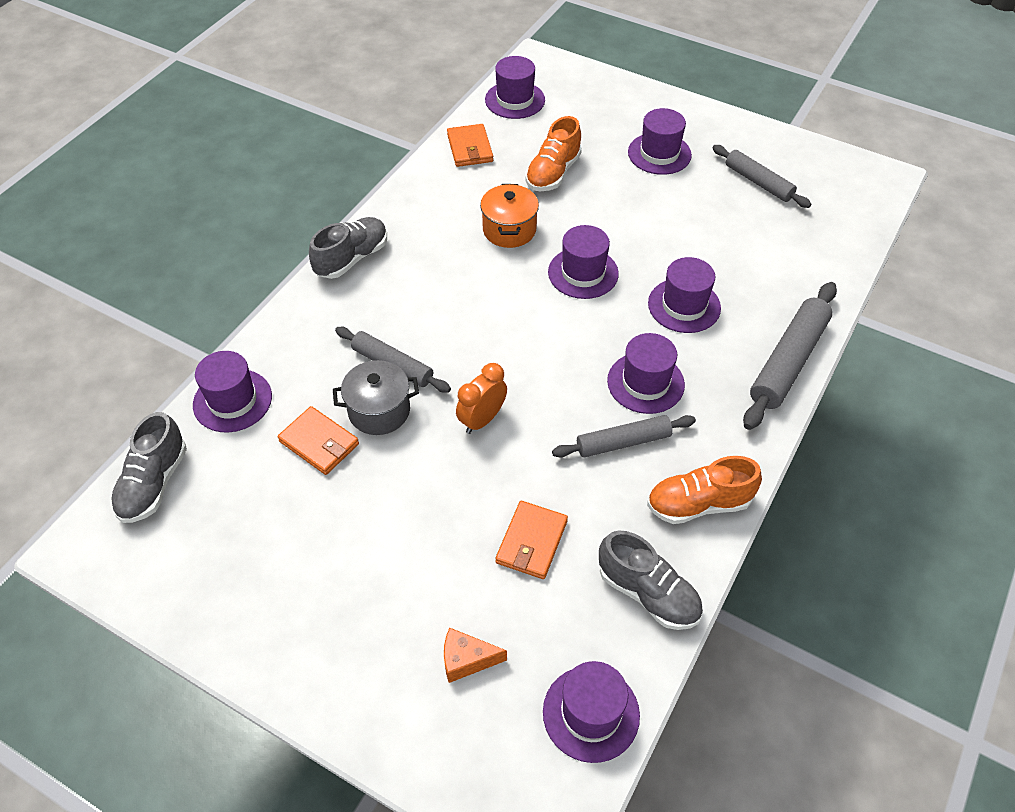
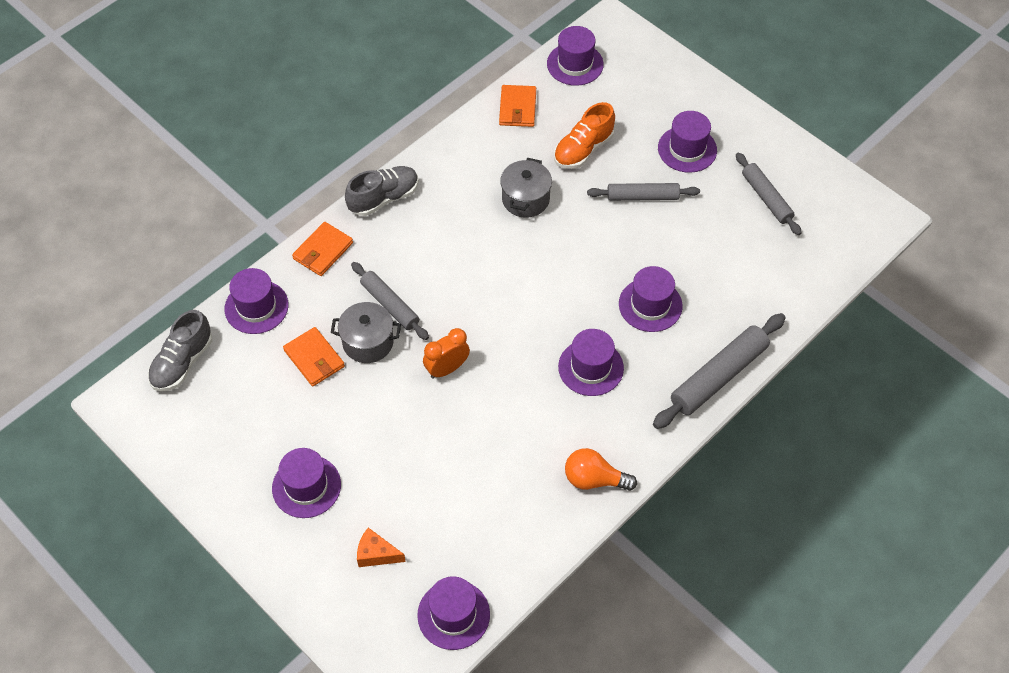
camera: 15 degrees right, 5 degrees up
(509, 230) = (525, 199): orange pot -> grey pot
(531, 542) = (453, 478): orange wallet -> orange wallet (323, 251)
(583, 273) = (575, 255): purple hat -> purple hat (306, 486)
(623, 442) = (553, 414): grey rolling pin -> grey rolling pin (642, 196)
(648, 593) = (528, 539): grey shoe -> none
(698, 504) = (594, 479): orange shoe -> orange light bulb

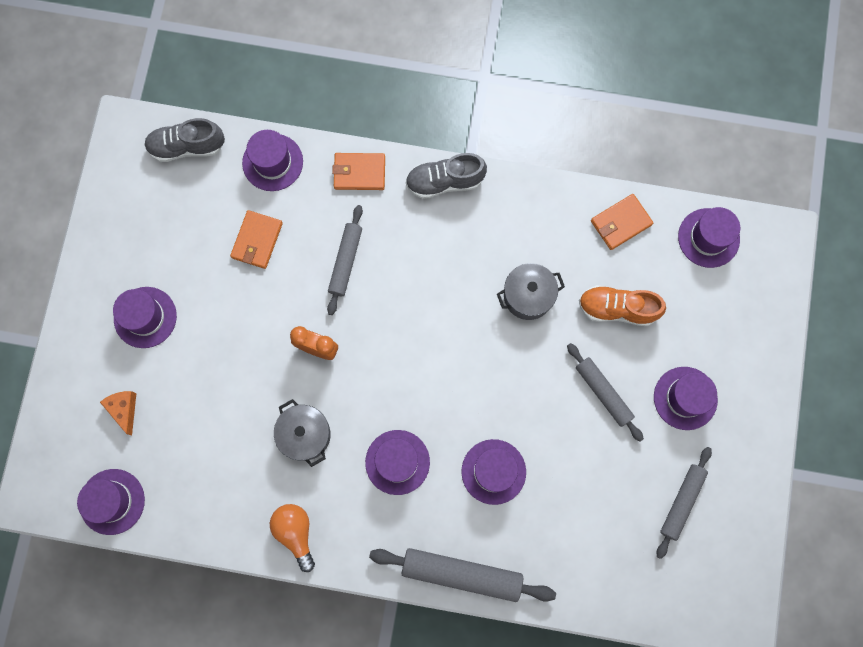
camera: 55 degrees right, 20 degrees up
(368, 342) = (300, 270): grey pot -> grey pot (305, 435)
(384, 198) = (444, 182): grey shoe -> grey shoe turned 150 degrees clockwise

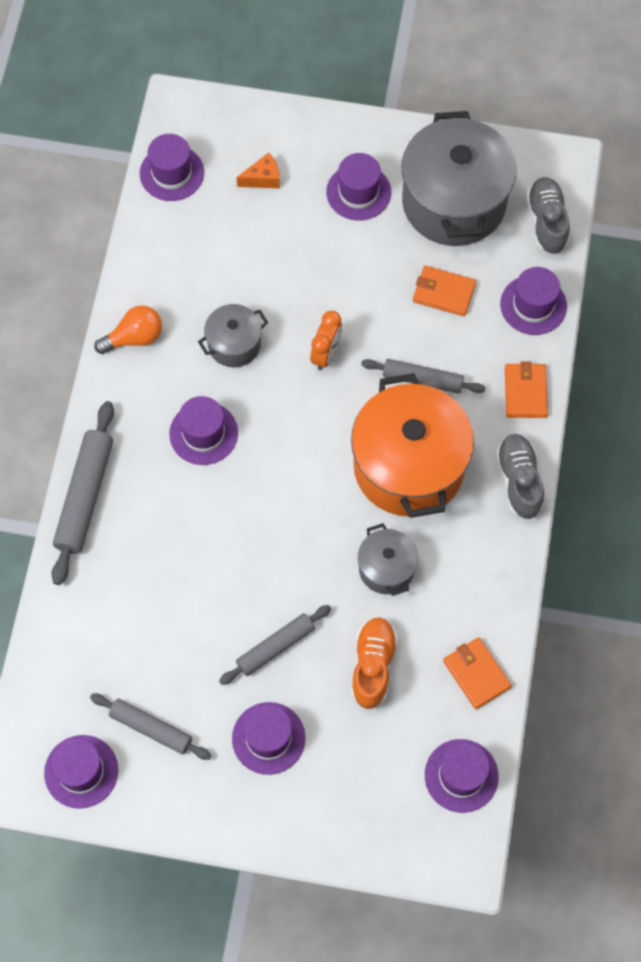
camera: 90 degrees right, 10 degrees down
(161, 229) = (454, 202): none -> grey pot
(431, 275) = (408, 466): none -> orange pot
(493, 471) = (191, 529): purple hat -> purple hat (81, 771)

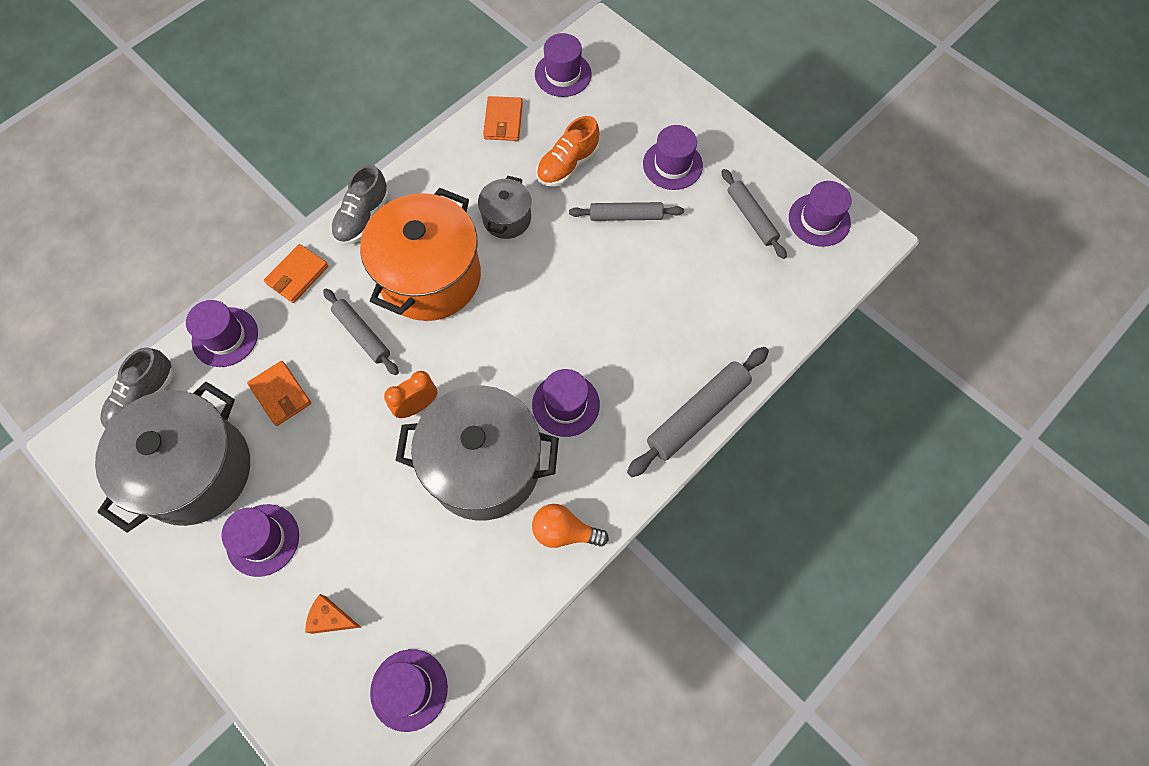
camera: 145 degrees left, 0 degrees up
(234, 344) = (484, 466): grey pot -> grey pot, size x2.04

